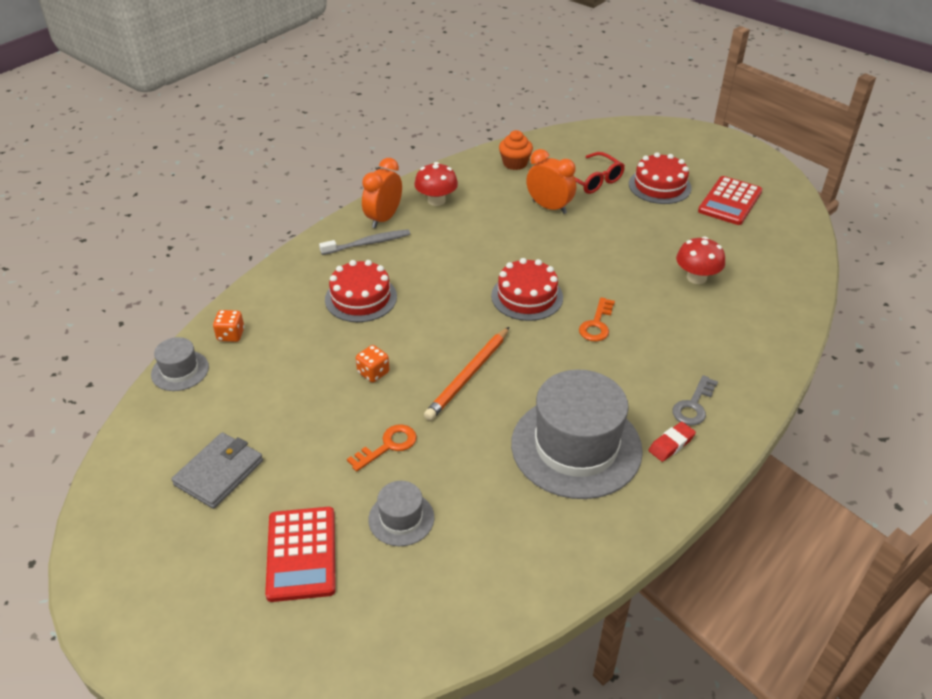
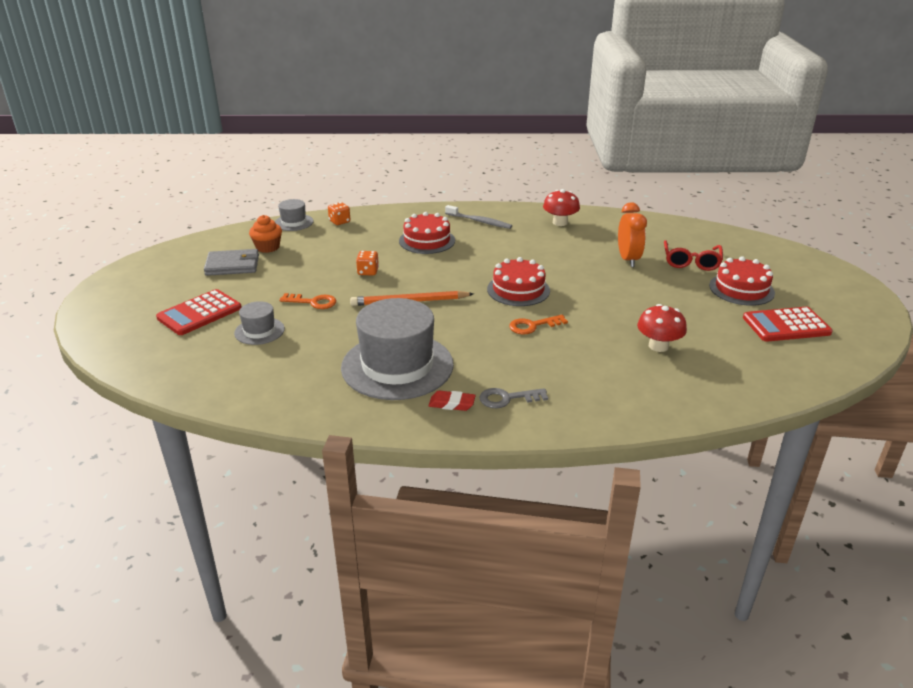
camera: 50 degrees right, 10 degrees down
(384, 218) = (511, 216): orange clock -> none
(515, 163) = (652, 229): orange cupcake -> orange cupcake (267, 247)

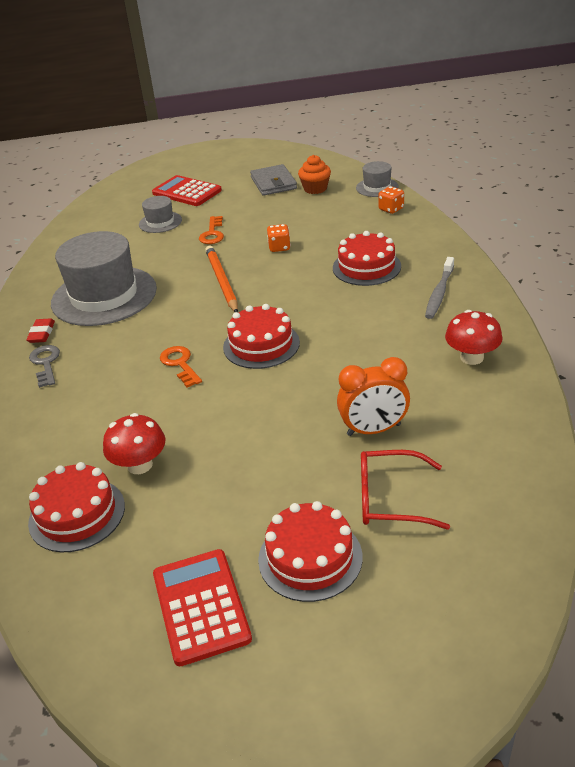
camera: 85 degrees right, 5 degrees up
(712, 373) = (77, 514): none -> red cake

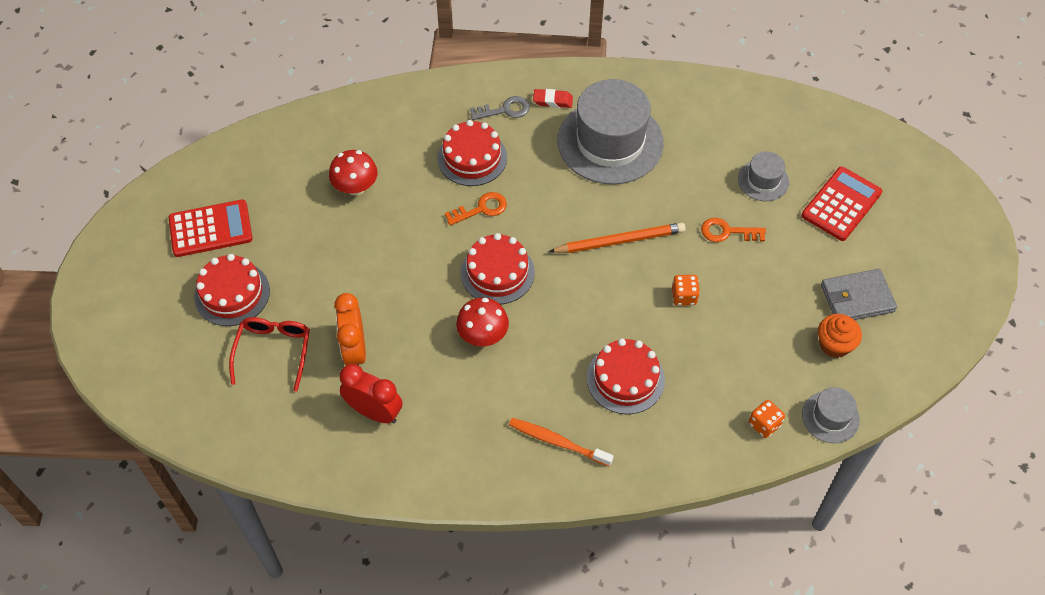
camera: 90 degrees right, 20 degrees up
(77, 514) = (314, 153): red cake -> red cake (472, 158)
(439, 293) = (557, 442): grey toothbrush -> orange toothbrush
(446, 404) = (374, 412): none -> red clock
(472, 357) = (437, 448): red mushroom -> red mushroom (483, 335)

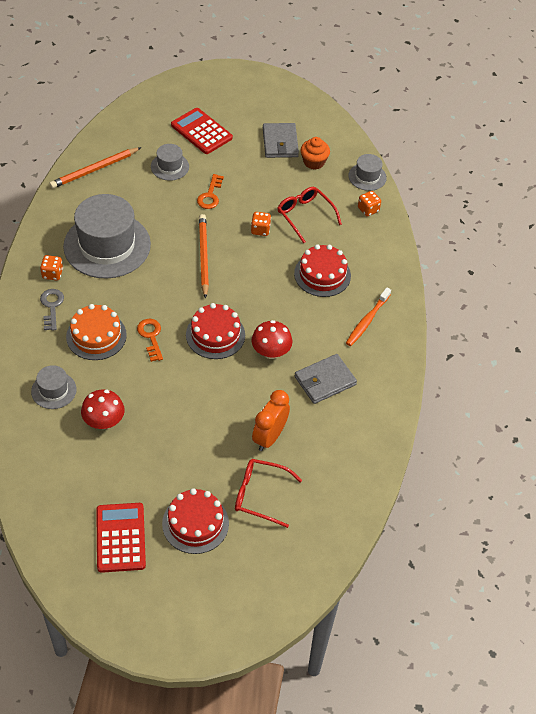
camera: 85 degrees left, 5 degrees down
(355, 350) = (269, 437): orange clock -> orange clock turned 120 degrees clockwise
(374, 412) = (327, 429): red clock -> none
(390, 135) = (54, 390): none -> grey hat
(448, 401) = (325, 381): none -> grey wallet
(472, 158) = (96, 336): red cake -> orange cake
(552, 101) = (52, 274): red eraser -> orange dice
(726, 346) = (305, 216): none -> red glasses
(730, 106) = (94, 169): none -> orange pencil

